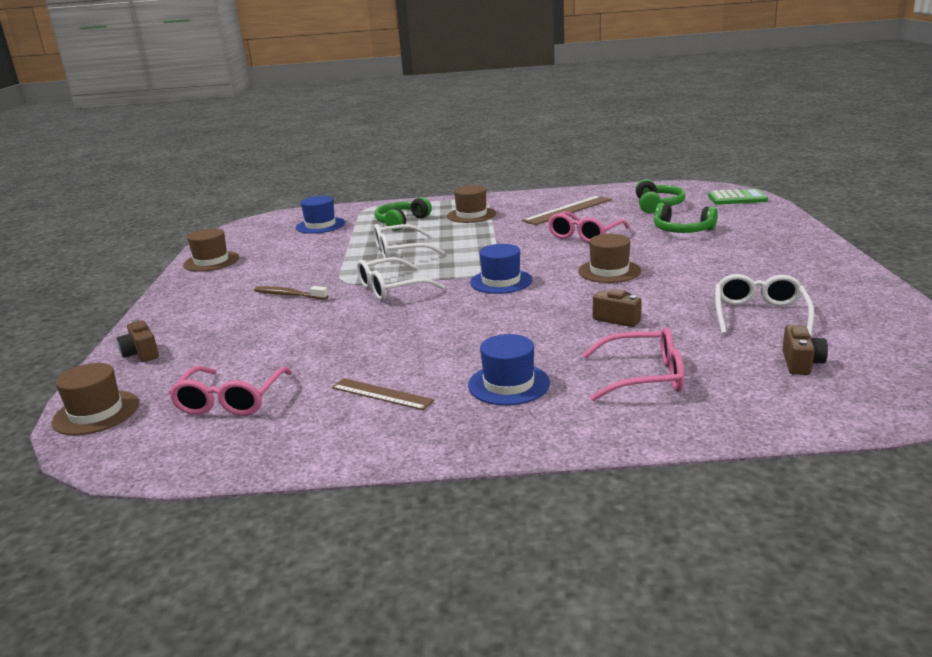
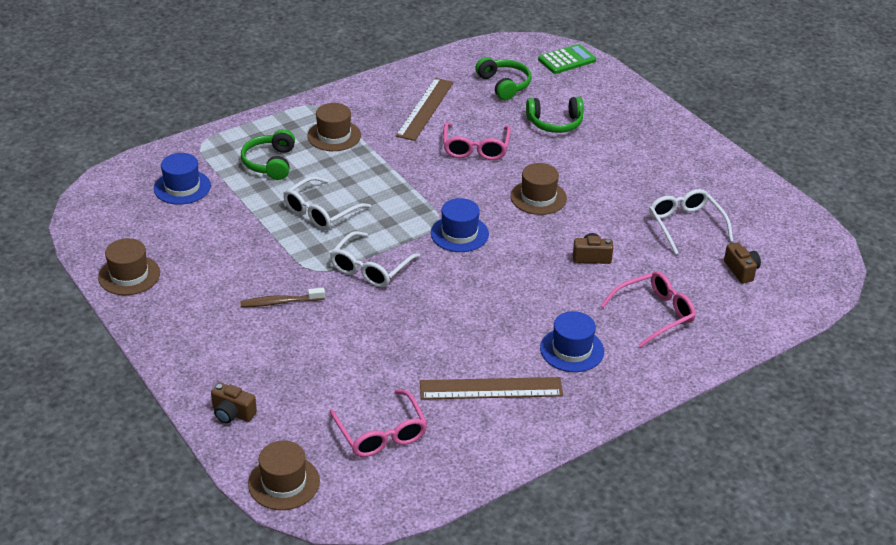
camera: 35 degrees left, 15 degrees up
(382, 394) = (491, 388): brown ruler -> brown ruler, size x1.58

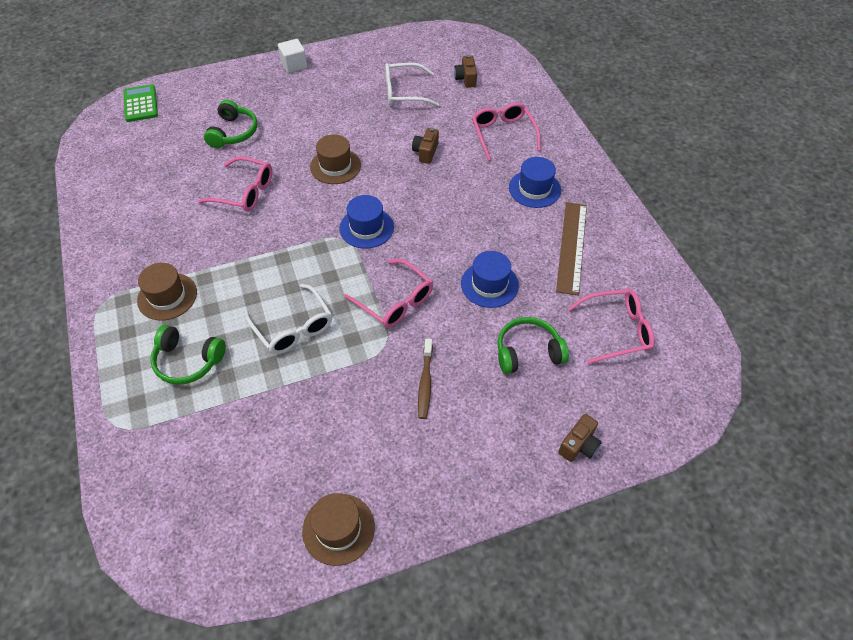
camera: 75 degrees left, 15 degrees up
(182, 187) = (193, 455): blue hat -> blue hat (489, 284)
(284, 482) = (672, 413): brown hat -> none
(370, 268) = (395, 301): white glasses -> pink glasses
(425, 109) = (161, 215): brown ruler -> none
(504, 85) = (154, 152): green headphones -> green headphones (528, 352)
(685, 138) = (294, 65): none -> white cube
(741, 270) = (466, 79): brown camera -> brown camera turned 90 degrees counterclockwise

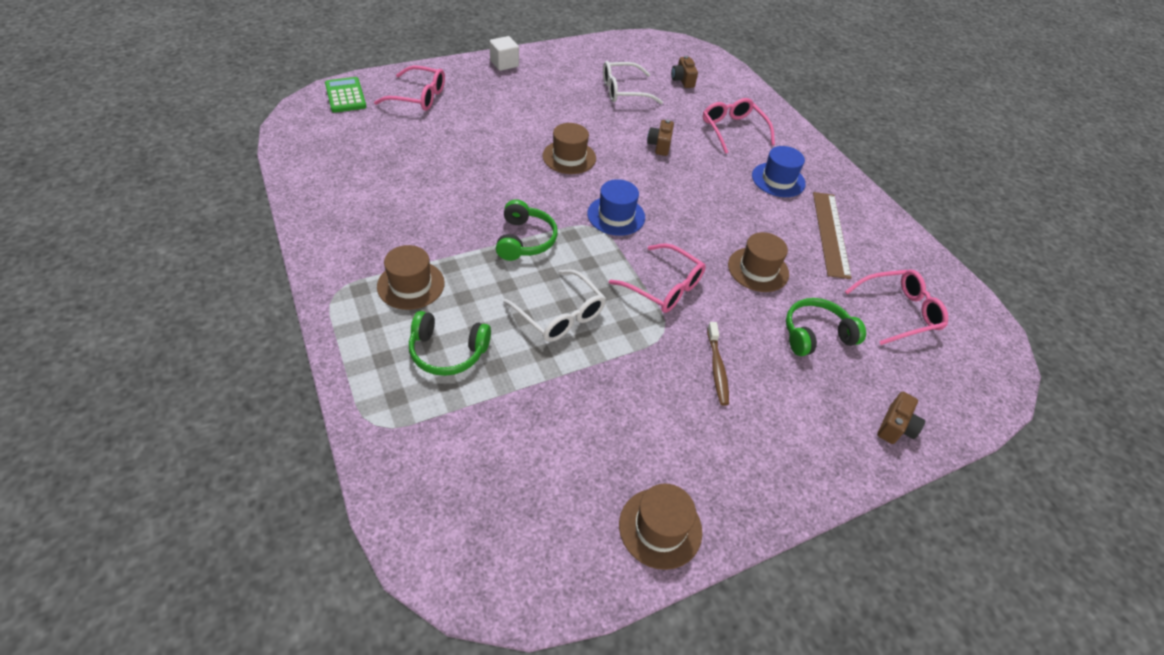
camera: 10 degrees left, 5 degrees down
(233, 132) = (453, 124): green headphones -> green headphones (525, 240)
(244, 192) = (477, 181): pink glasses -> pink glasses (418, 97)
(489, 284) = (758, 269): blue hat -> brown hat

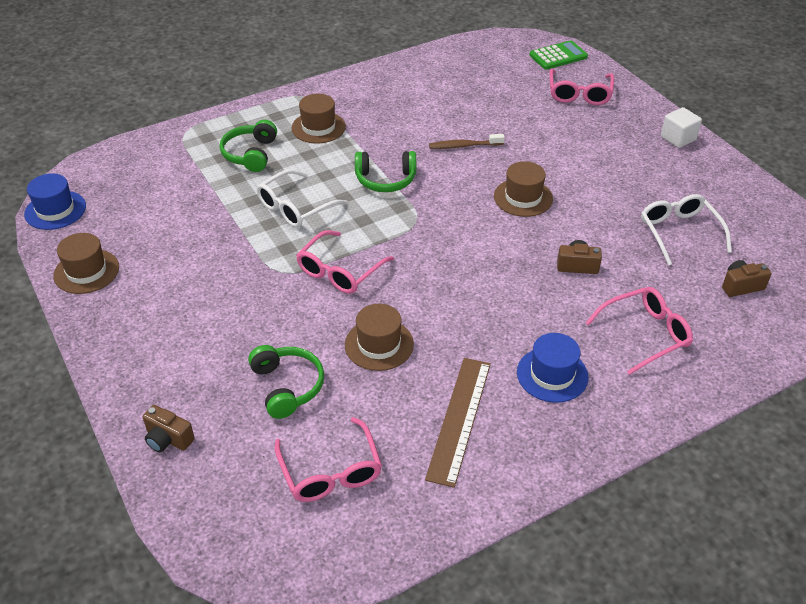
camera: 90 degrees right, 5 degrees down
(616, 215) = (437, 235): blue hat -> blue hat (55, 210)
(717, 368) = (239, 307): brown toothbrush -> brown toothbrush (464, 146)
(830, 233) = (459, 419): brown ruler -> brown ruler turned 75 degrees counterclockwise

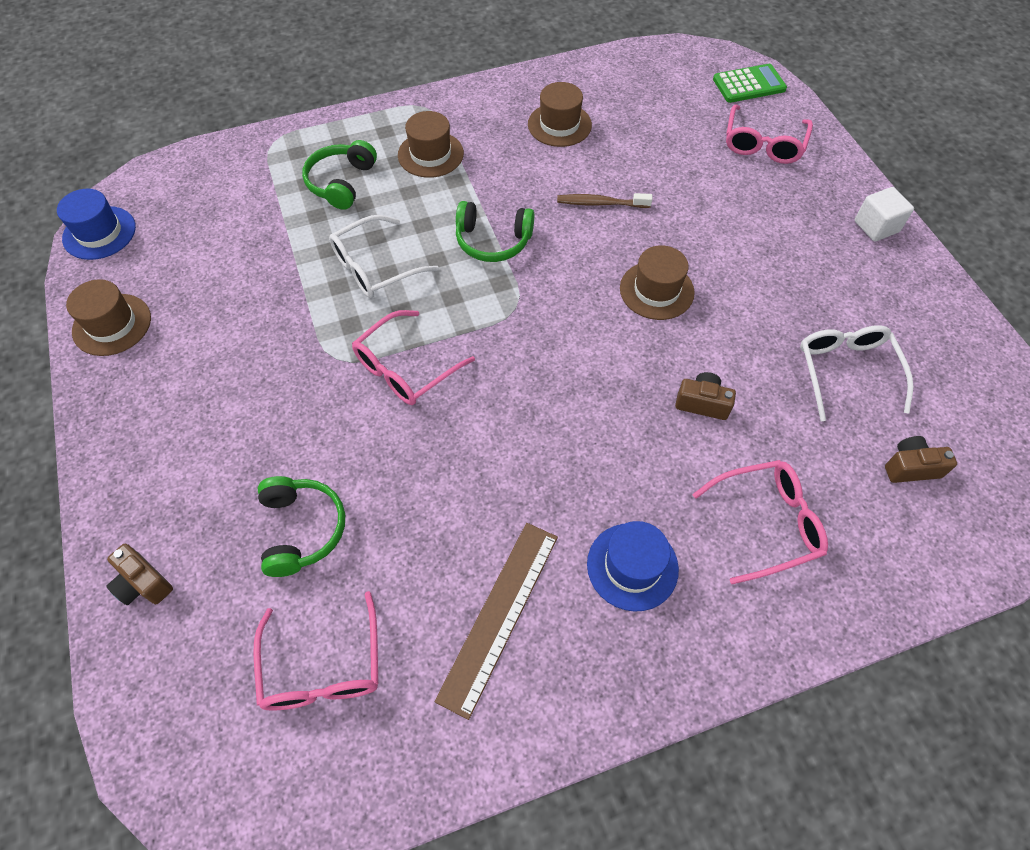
camera: 10 degrees right, 15 degrees up
(379, 344) = (427, 485): brown hat -> brown hat (559, 125)

